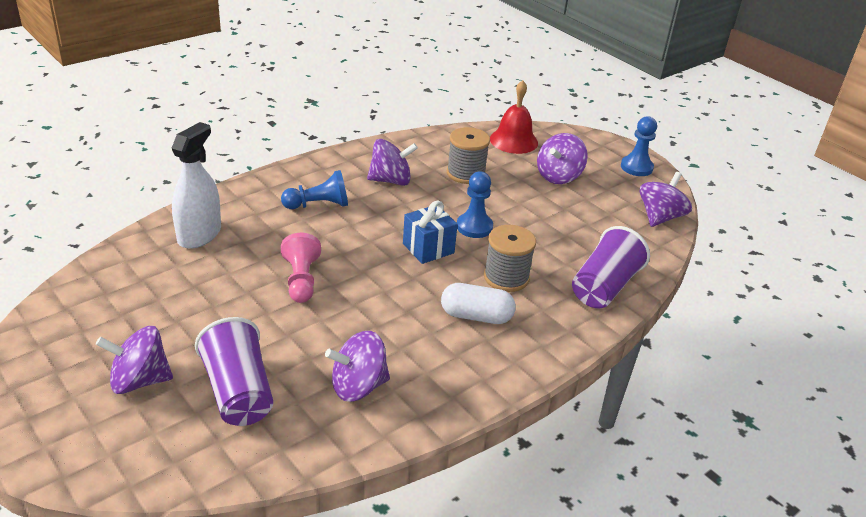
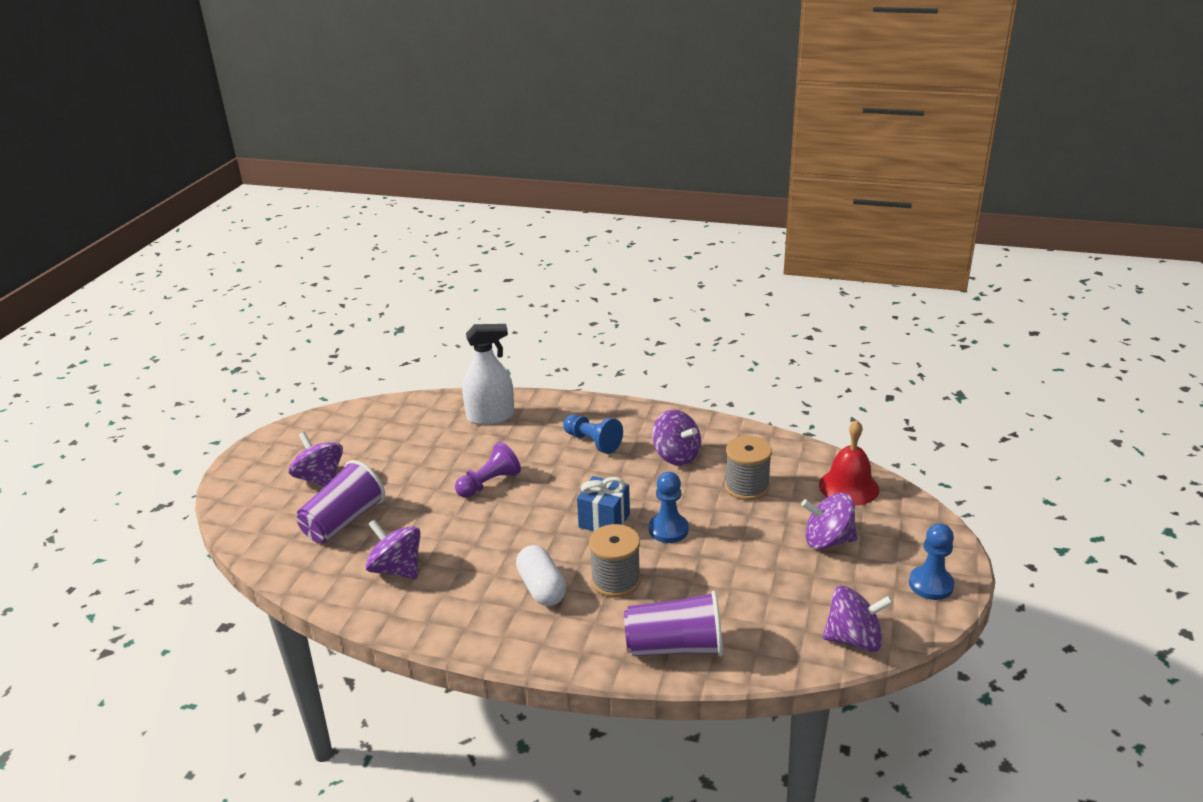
camera: 60 degrees right, 5 degrees down
(301, 280) = (489, 483): pink pawn -> purple pawn

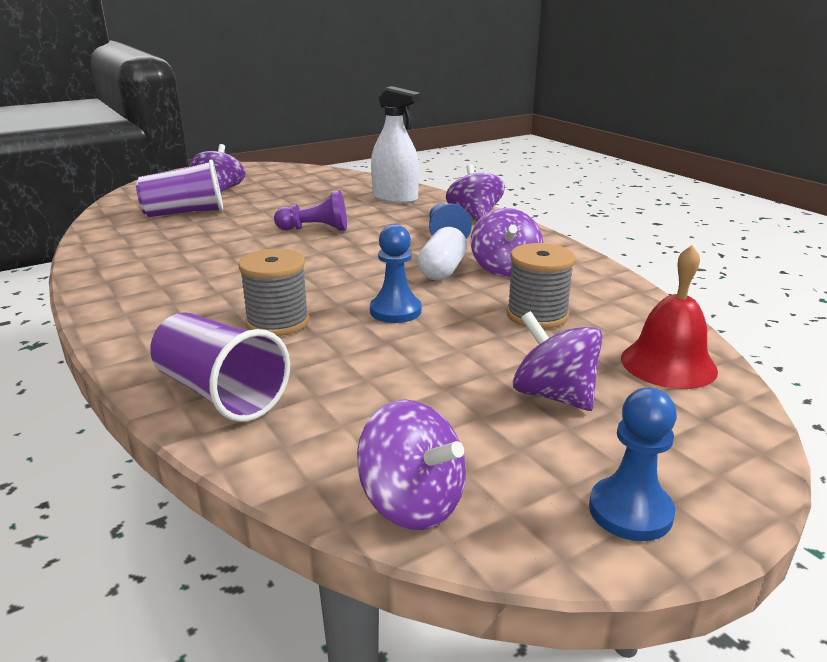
camera: 40 degrees right, 5 degrees down
(397, 569) = (155, 246): purple spinning top -> purple spinning top (474, 216)
(542, 588) = (215, 299): white capsule -> white capsule (442, 270)
(604, 520) = (353, 282): blue gift -> none

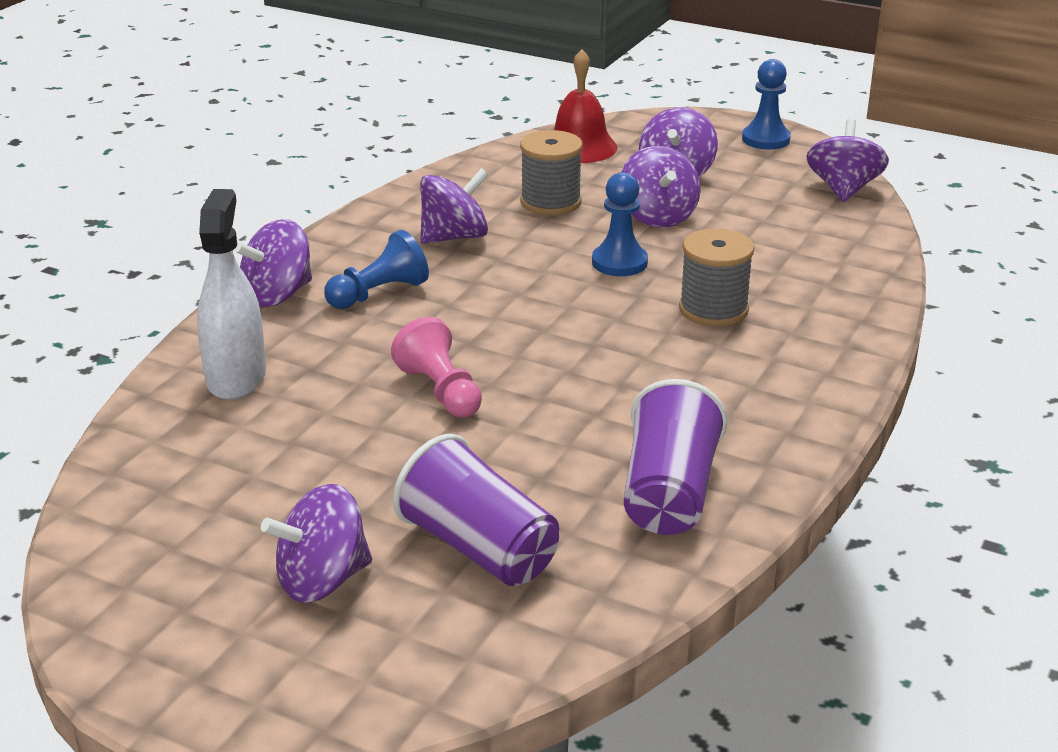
camera: 120 degrees left, 5 degrees up
(220, 393) = (844, 286): purple cup -> purple cup (669, 493)
(315, 229) = (440, 391): purple pawn -> pink pawn
(442, 270) = (494, 267): white capsule -> none
(461, 352) = (658, 216): none -> purple spinning top

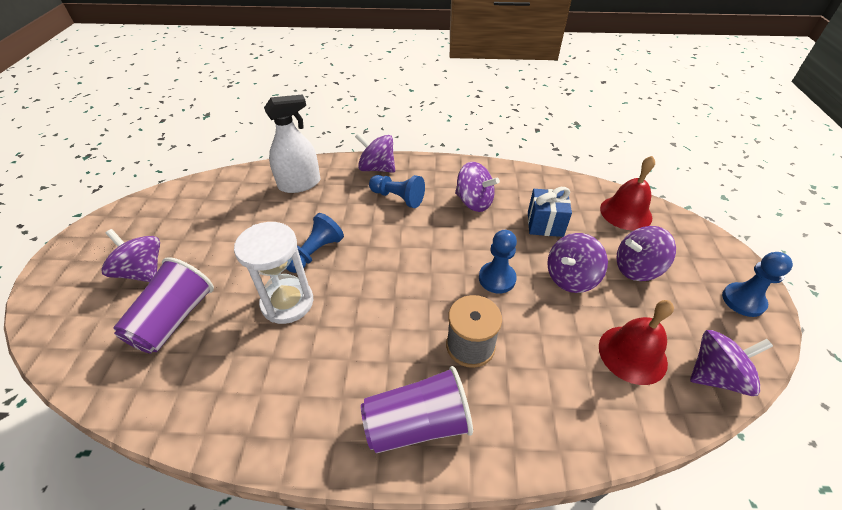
camera: 65 degrees right, 15 degrees up
(440, 391) = (315, 253): pink pawn -> blue pawn
(530, 433) = (287, 302): none -> white hourglass
(550, 202) = (545, 224): grey spool -> blue gift
(669, 493) = (242, 390): purple cup -> purple cup (417, 423)
(791, 220) = (632, 354): none -> red bell

